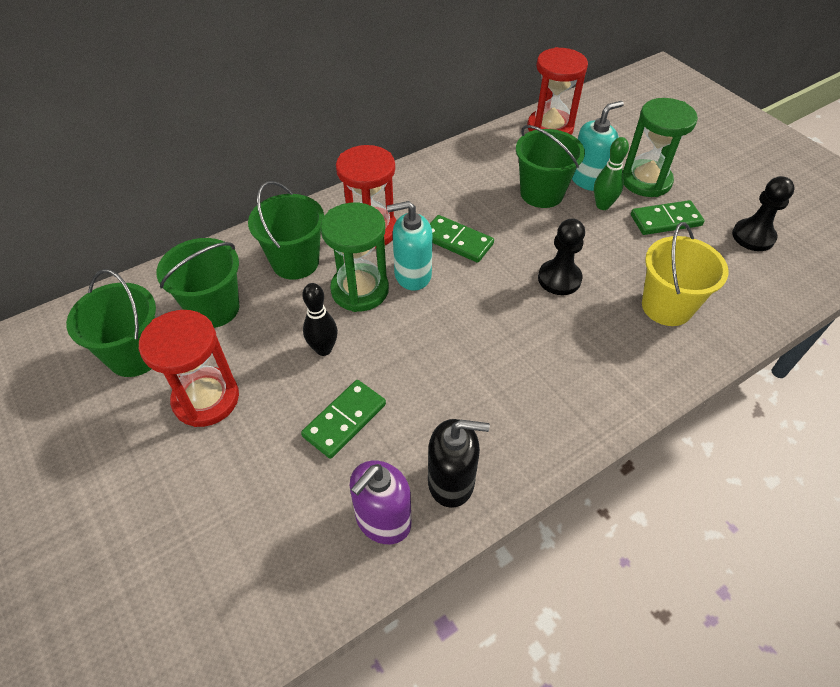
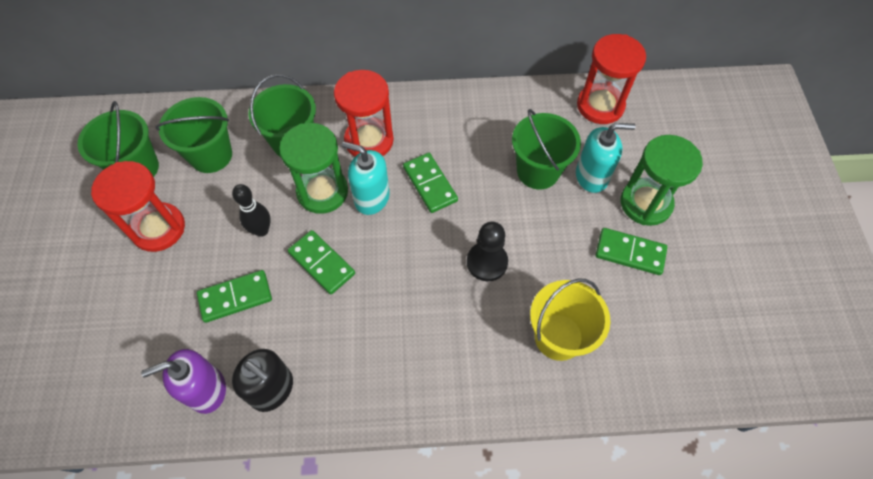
camera: 30 degrees right, 10 degrees up
(409, 349) = (321, 263): none -> green domino
(602, 205) = (583, 209): green bowling pin -> none
(753, 236) = (701, 311): black pawn -> none

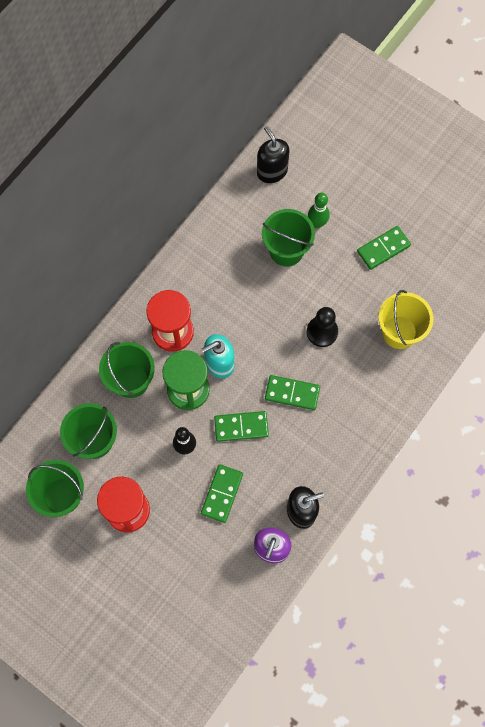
camera: 50 degrees left, 10 degrees up
(430, 184) = (239, 321): green domino -> green domino (292, 393)
(592, 176) = (317, 223): turquoise soap dispenser -> green bowling pin
(600, 106) = (272, 171): red hourglass -> black soap dispenser
(645, 203) = (361, 210): green hourglass -> none

